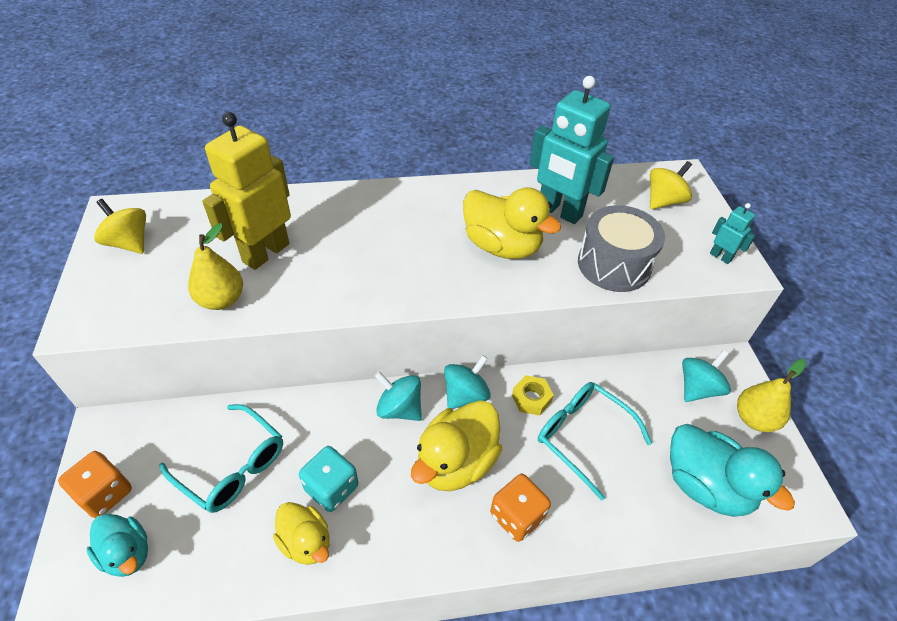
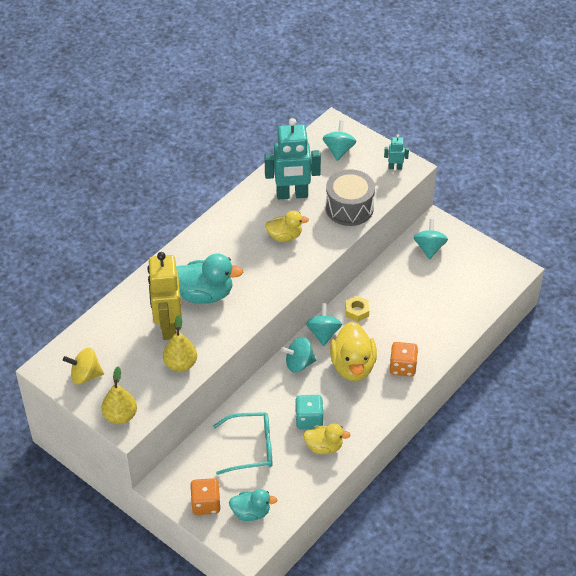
camera: 40 degrees left, 0 degrees up
(502, 246) = (285, 236): yellow duck -> yellow duck, size x0.61
(582, 436) = (397, 311): turquoise glasses -> none
(664, 201) = (339, 150): yellow spinning top -> turquoise spinning top
(706, 486) = (469, 293): turquoise duck -> turquoise duck (204, 294)
(754, 419) = (466, 245): yellow pear -> yellow pear (120, 416)

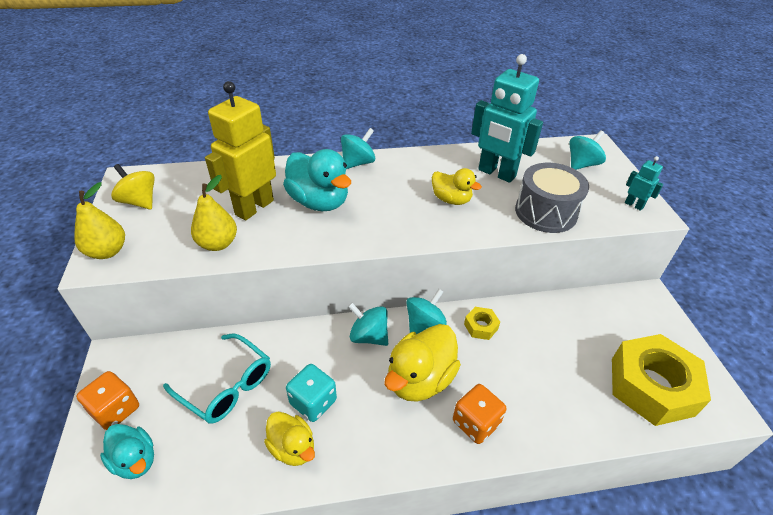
camera: 40 degrees right, 5 degrees down
(429, 248) = (621, 316): turquoise spinning top -> turquoise spinning top (358, 163)
(473, 283) = (651, 386): none -> yellow nut

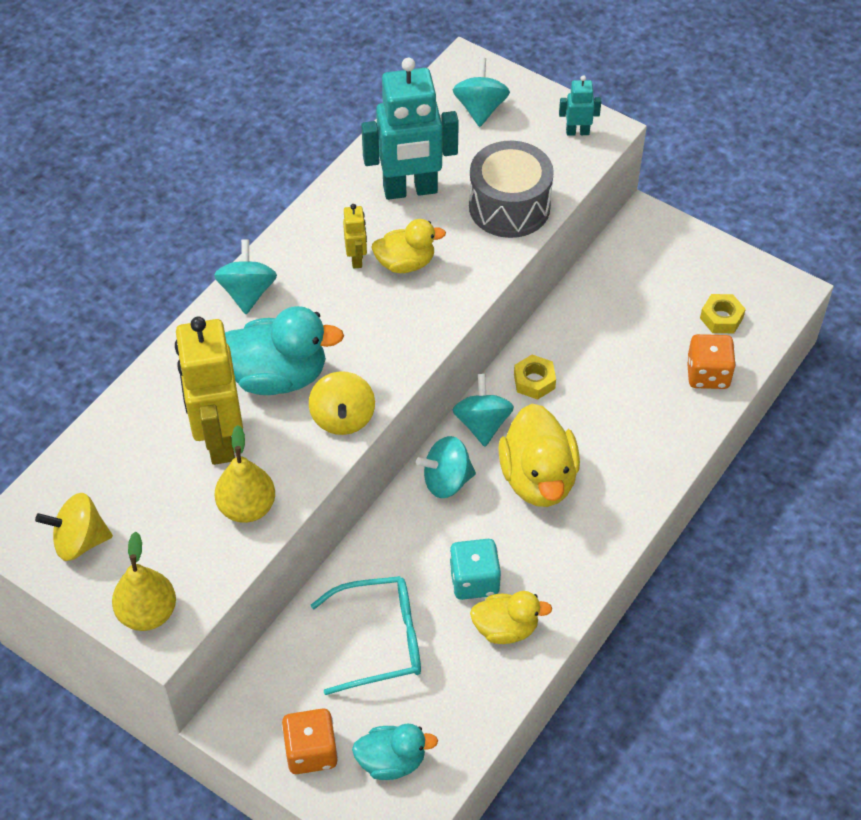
camera: 45 degrees left, 10 degrees up
(320, 241) = (343, 418): none -> yellow spinning top
(428, 182) = (356, 259): none -> yellow robot
(476, 423) = (622, 474): orange dice -> orange dice (707, 374)
(651, 386) = (721, 318): yellow nut -> yellow nut, size x0.43

